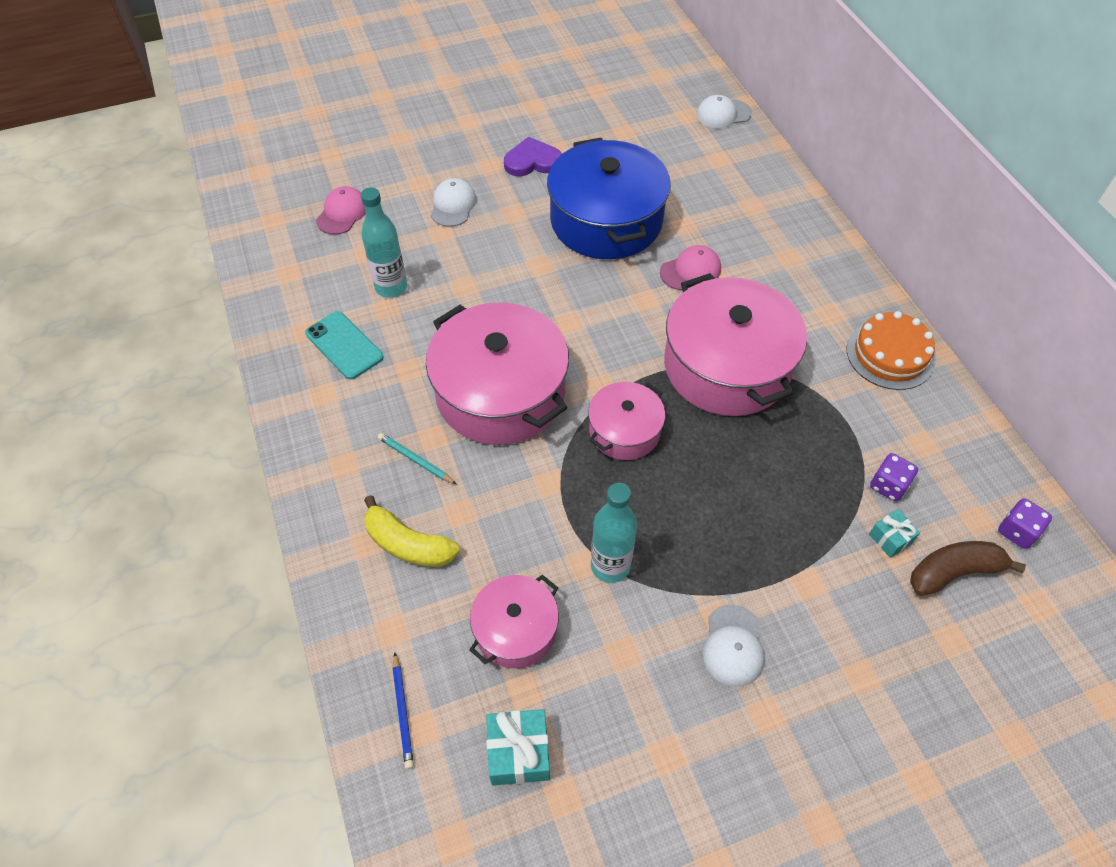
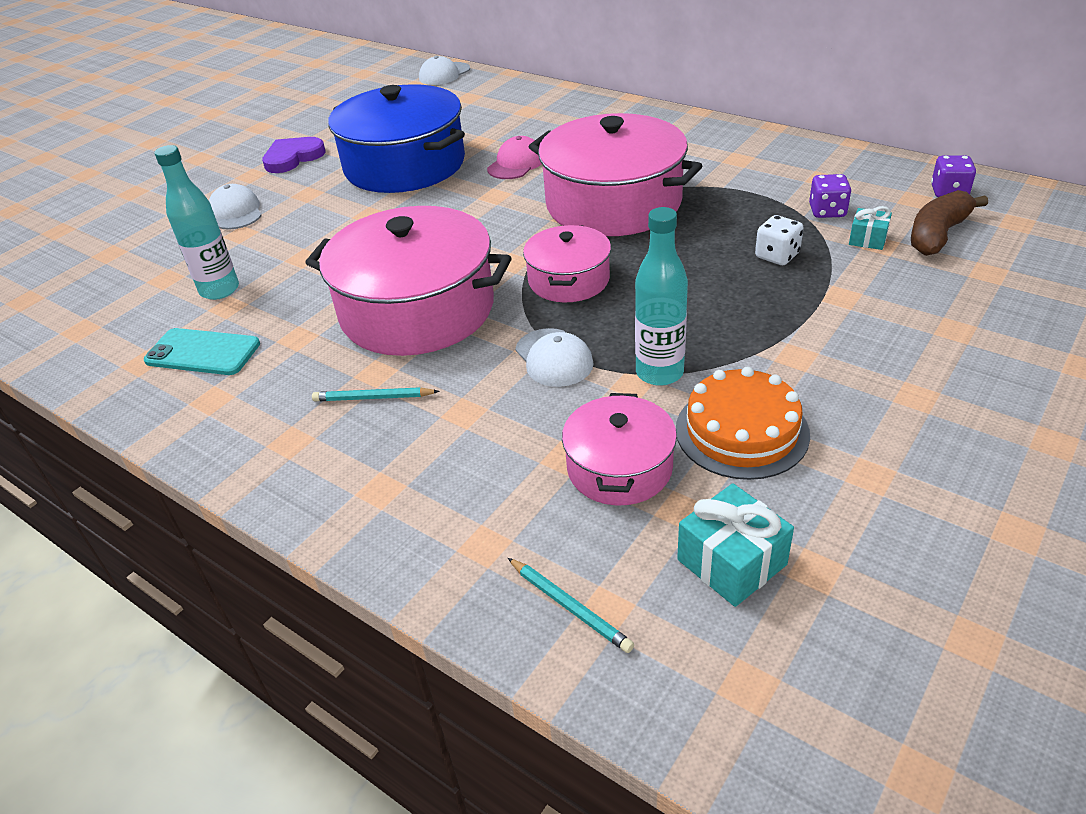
camera: 30 degrees left, 15 degrees down
(342, 213) = (110, 263): pink cap -> none
(403, 712) = (570, 606): blue pencil -> turquoise pencil
(408, 544) = (431, 465): yellow banana -> none
(733, 646) = (832, 367): white cap -> white cap (554, 358)
(800, 508) = (777, 256): none -> white dice
(890, 354) = (735, 143): orange cake -> orange cake (741, 431)

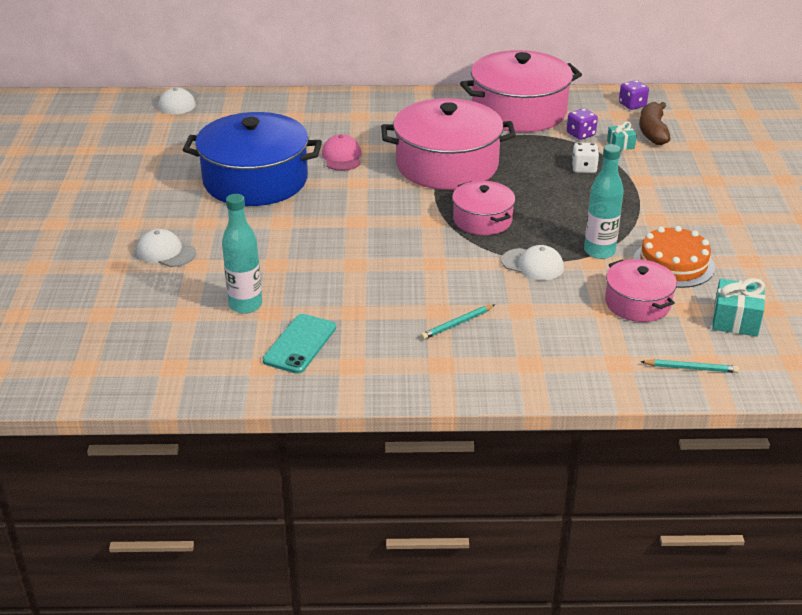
camera: 40 degrees left, 5 degrees down
(203, 352) = (299, 344): turquoise phone -> turquoise phone turned 45 degrees counterclockwise
(293, 158) = (147, 200): purple heart -> none
(417, 310) = (411, 268): pink pot -> pink pot (519, 111)

